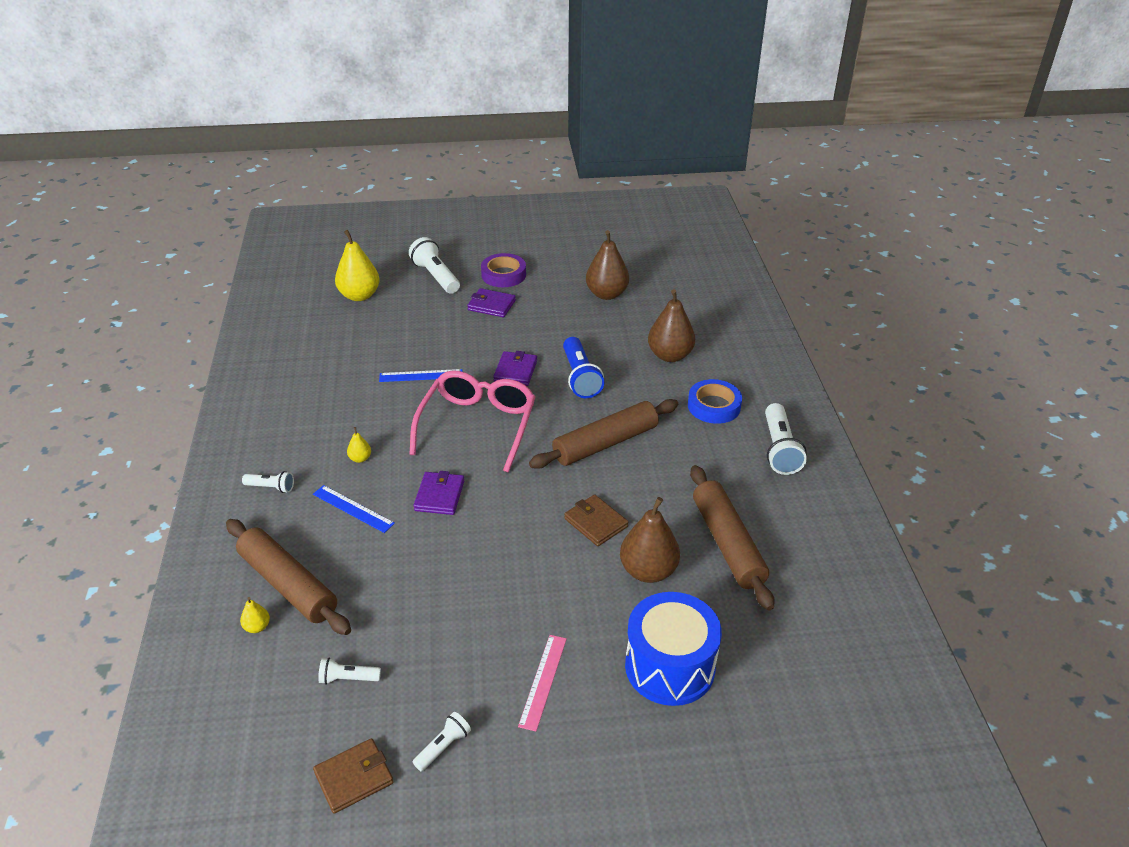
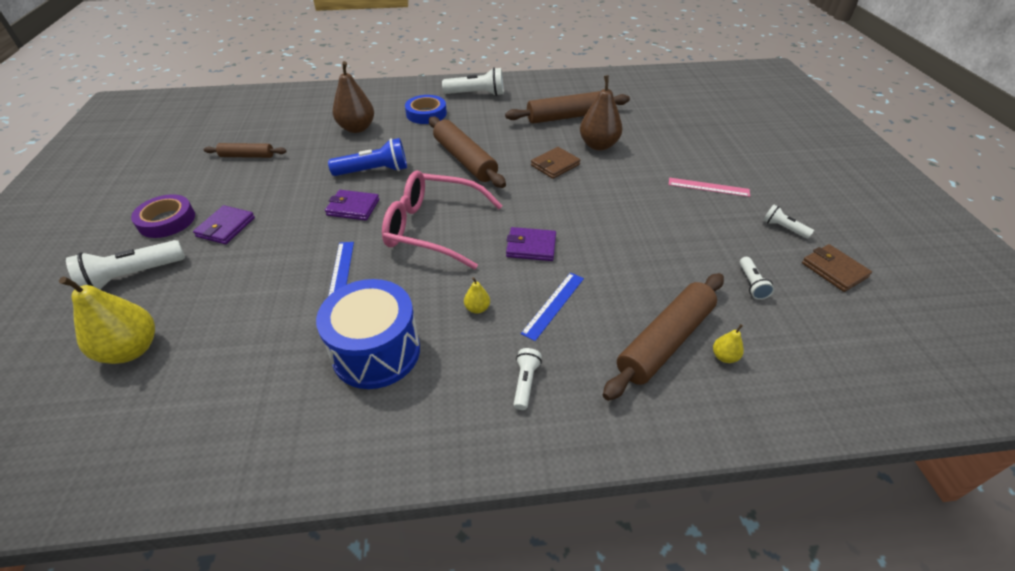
camera: 90 degrees left, 5 degrees up
(606, 294) = (247, 156): brown pear -> brown rolling pin
(669, 666) = (675, 140): blue drum -> blue drum (376, 352)

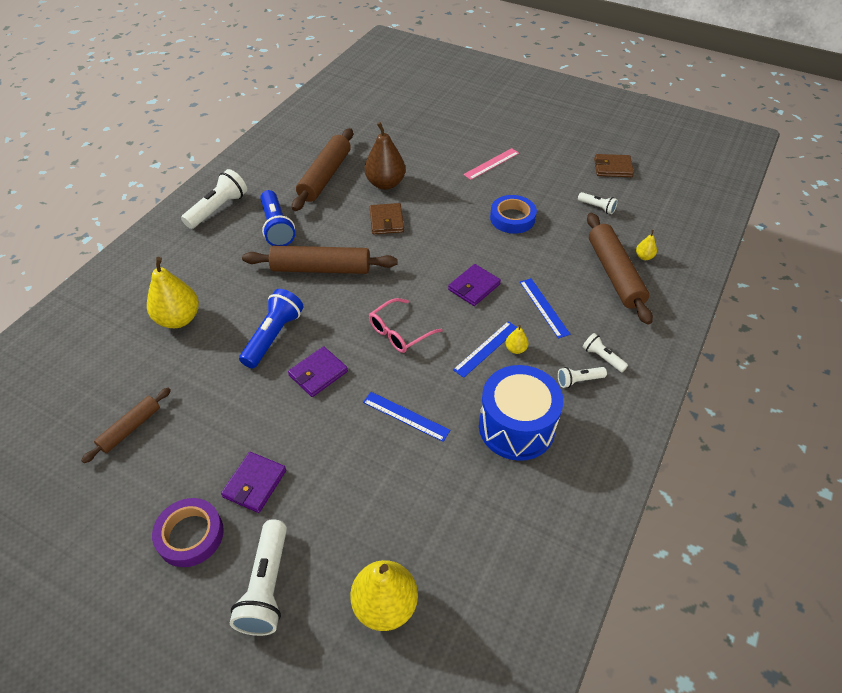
camera: 55 degrees left, 5 degrees up
(226, 227) = (254, 483): purple wallet -> purple wallet turned 60 degrees clockwise
(357, 128) = (178, 319): brown pear -> yellow pear
(426, 114) = (212, 258): blue tape -> blue tape (512, 218)
(433, 228) = (399, 332): pink glasses -> pink glasses, size x0.57
(460, 288) = (486, 348): none -> blue ruler
(486, 123) = (277, 227): none -> blue flashlight
(783, 228) = (561, 161): white flashlight -> white flashlight (579, 380)

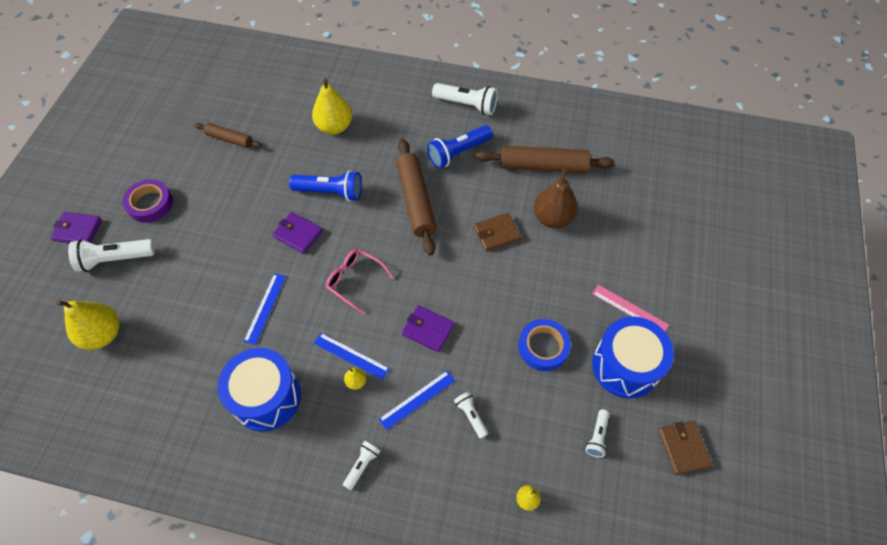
camera: 75 degrees right, 10 degrees up
(254, 483) = (192, 226): purple wallet -> purple wallet (78, 230)
(541, 178) = (625, 366): none -> blue drum
(579, 380) = (328, 445): white flashlight -> white flashlight (471, 416)
(614, 274) = (488, 467): brown rolling pin -> none

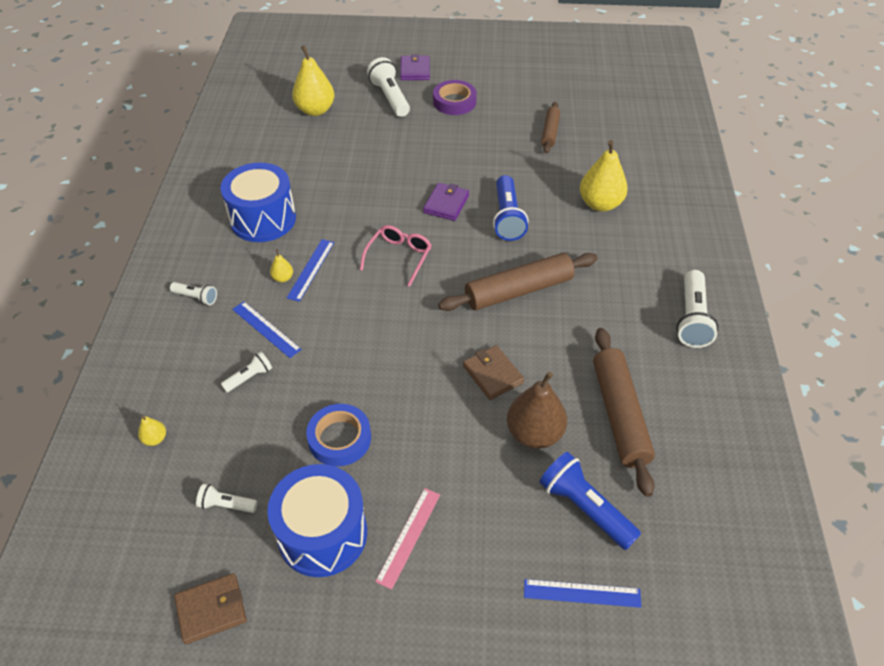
camera: 80 degrees right, 10 degrees down
(265, 308) = (356, 199): blue ruler -> blue ruler (582, 593)
(428, 329) = (349, 326): purple wallet -> none
(458, 153) = (606, 320): blue flashlight -> blue flashlight (584, 508)

